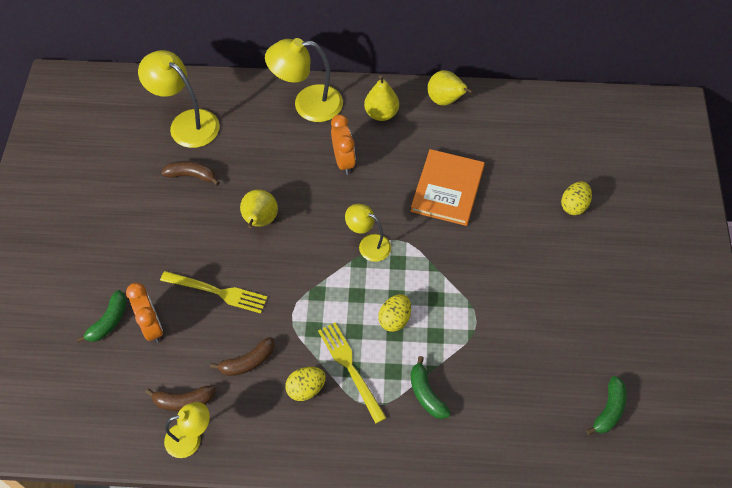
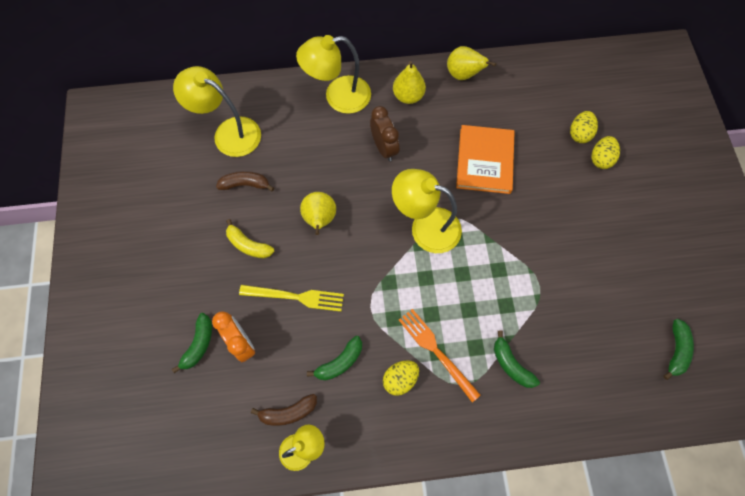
camera: 10 degrees left, 10 degrees up
(181, 234) = (248, 245): none -> yellow banana
(247, 362) = (340, 362): brown banana -> green banana
(343, 161) = (384, 148): orange clock -> brown clock
(350, 367) = (435, 351): yellow fork -> orange fork
(368, 244) = (425, 226): yellow lamp -> yellow lamp, size x1.66
(394, 319) = (466, 296): yellow egg -> yellow egg (579, 134)

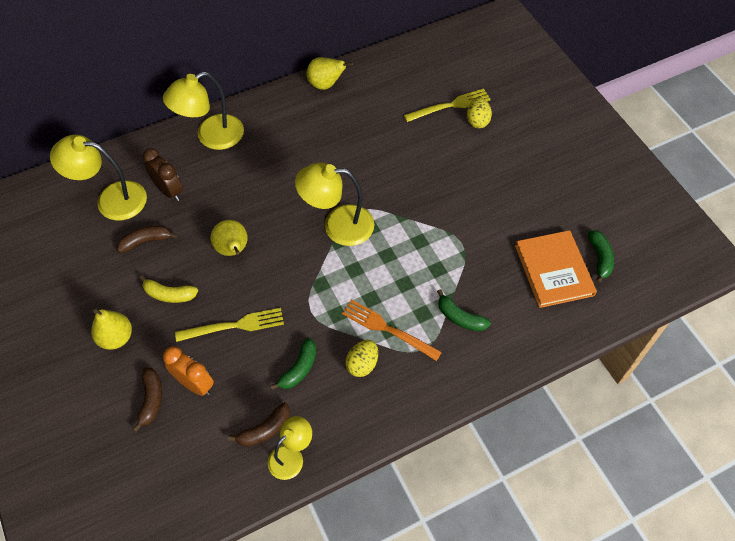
camera: 20 degrees left, 10 degrees down
(199, 344) = (151, 400): green banana -> brown banana
(384, 148) = (273, 169): brown clock -> brown clock (169, 191)
(408, 96) = (280, 117): yellow pear -> yellow pear (116, 337)
(484, 161) = (373, 152): orange book -> orange book (554, 270)
(579, 134) = (451, 105): yellow egg -> yellow fork

